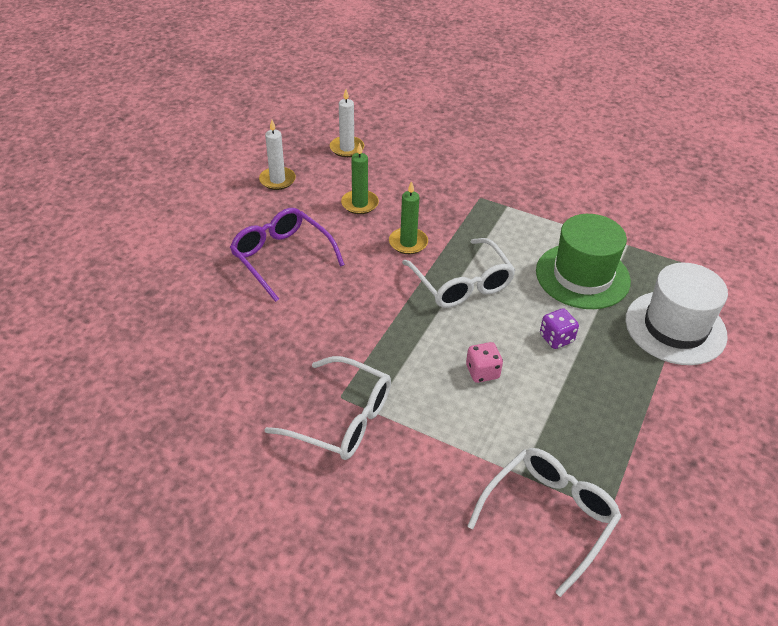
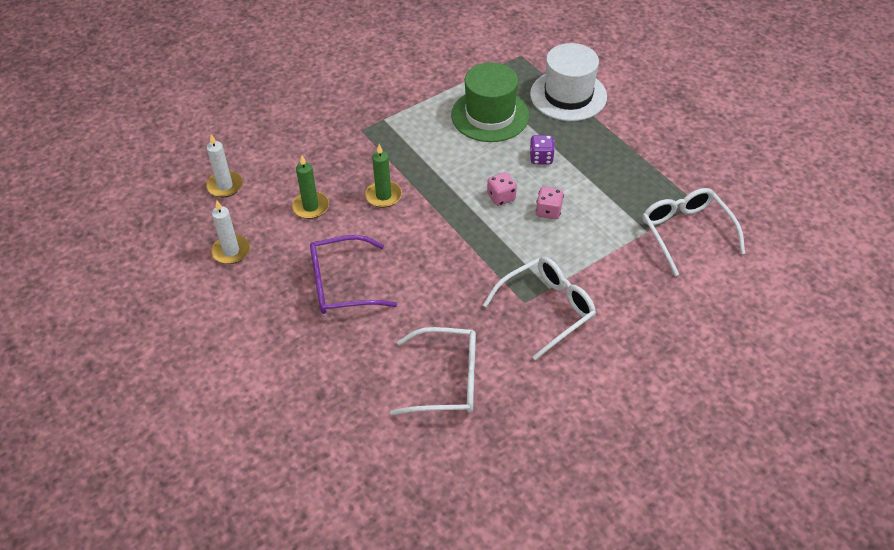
camera: 60 degrees left, 5 degrees up
(462, 284) = (453, 184): white glasses -> white glasses (447, 380)
(472, 326) = (501, 197): none -> pink dice

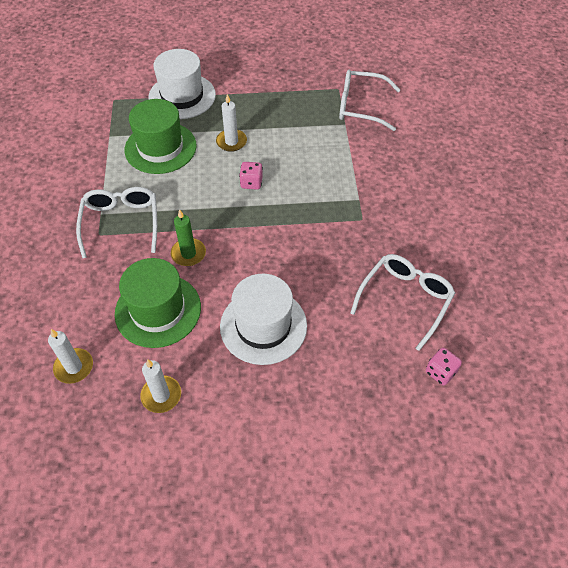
camera: 60 degrees left, 5 degrees up
(311, 207) = (158, 310): green candle -> green hat
(342, 284) = (263, 326): purple glasses -> white hat
(541, 158) = (231, 142): purple dice -> white candle
(547, 309) = (377, 210): white glasses -> white glasses (121, 223)
(548, 211) = (287, 164): pink dice -> pink dice (440, 372)

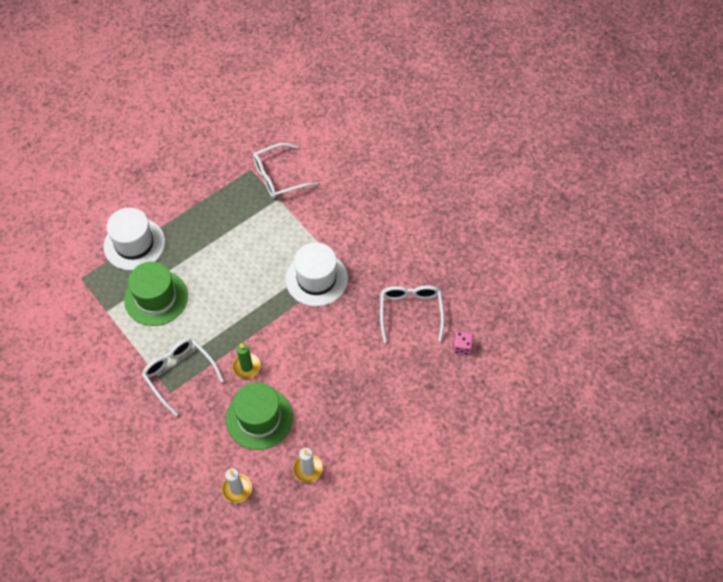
camera: 35 degrees left, 5 degrees up
(231, 142) = (206, 262): white candle -> none
(251, 183) = (247, 287): pink dice -> none
(263, 326) = (336, 385): white hat -> white hat (316, 279)

